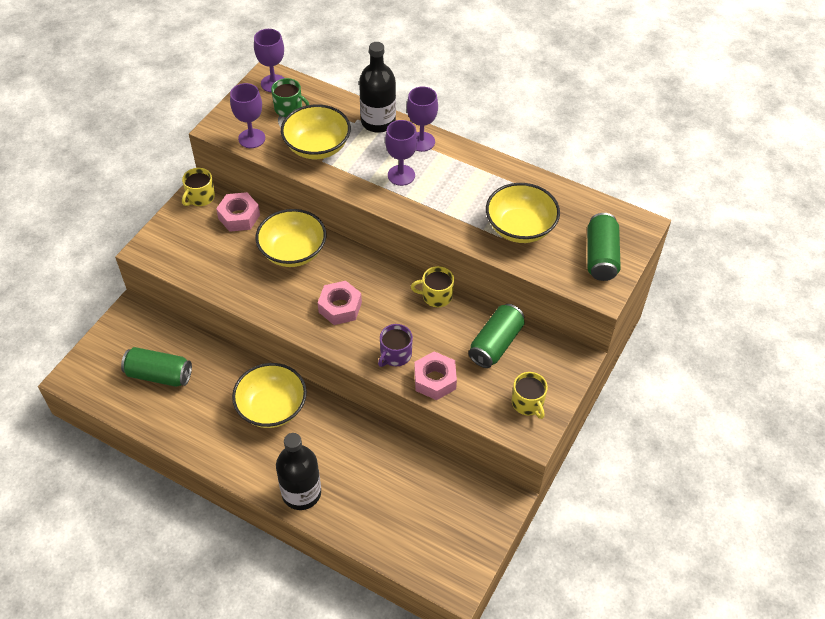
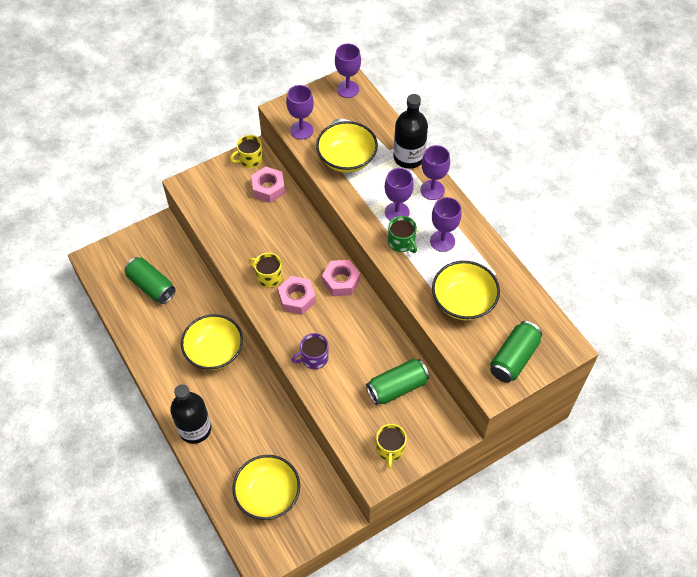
camera: 30 degrees right, 5 degrees up
(289, 108) = (346, 116): green mug -> green mug (401, 242)
(293, 252) = (290, 236): yellow bowl -> yellow bowl (268, 494)
(435, 380) = (330, 393): pink nut -> pink nut (341, 281)
(436, 296) = (376, 324): yellow mug -> yellow mug (268, 276)
(463, 183) = (442, 241): none -> purple goblet

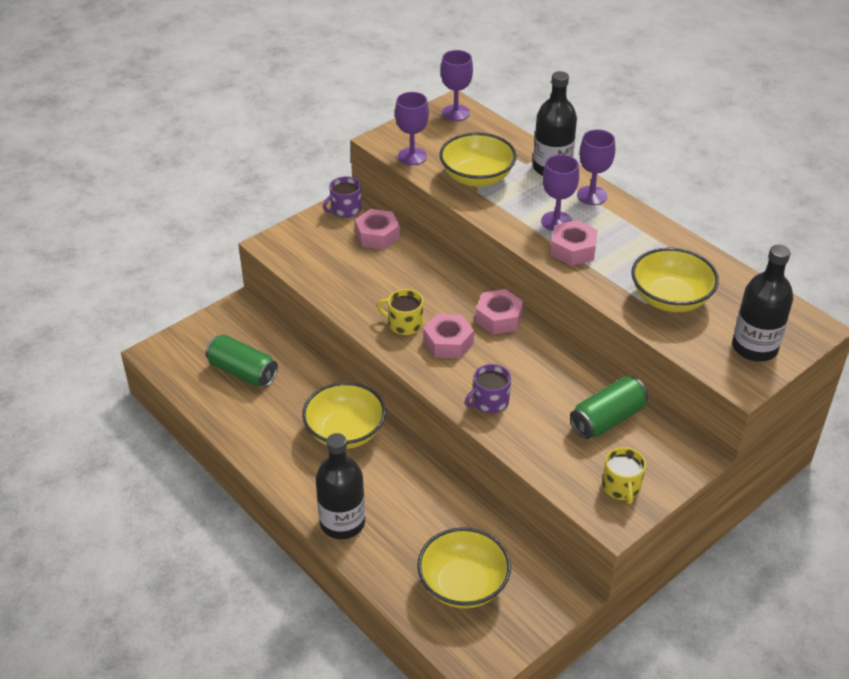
camera: 10 degrees left, 15 degrees down
(250, 159) = (345, 209): yellow mug -> purple mug
(401, 242) = (573, 249): green mug -> pink nut
(442, 241) = (622, 243): purple goblet -> none
(514, 358) = (754, 347): green can -> black bottle

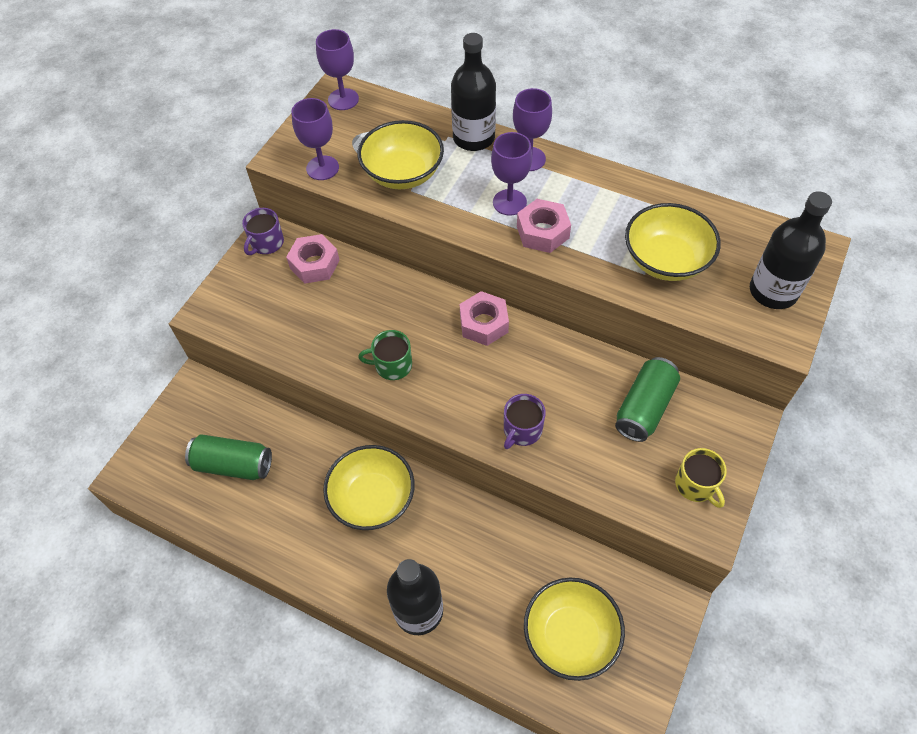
camera: 20 degrees left, 15 degrees up
(404, 324) = (392, 365): yellow mug -> green mug
(448, 342) = (447, 372): pink nut -> none

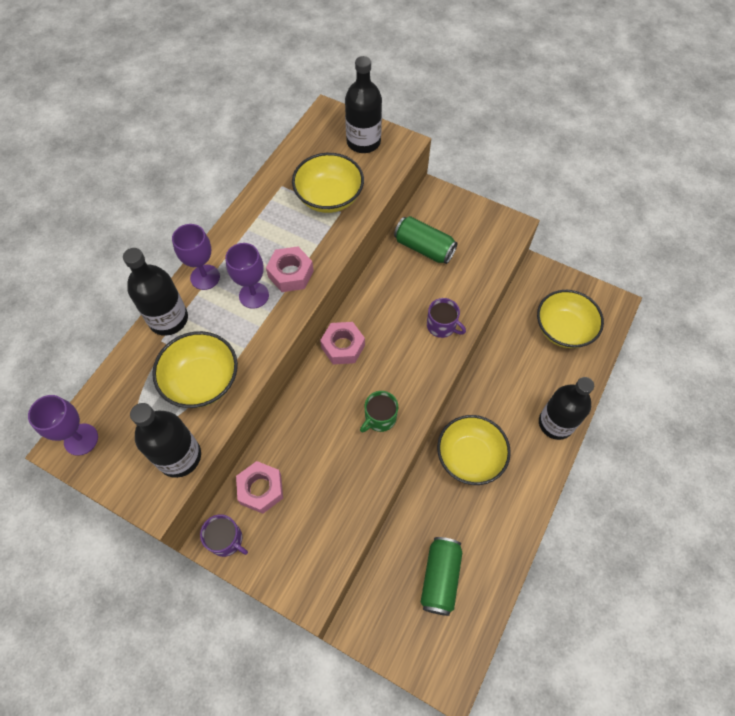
camera: 90 degrees left, 5 degrees up
(322, 168) = (179, 456): purple goblet -> black bottle
(392, 365) = (380, 418): green mug -> green mug turned 45 degrees clockwise
(696, 485) = (483, 227): yellow mug -> none

